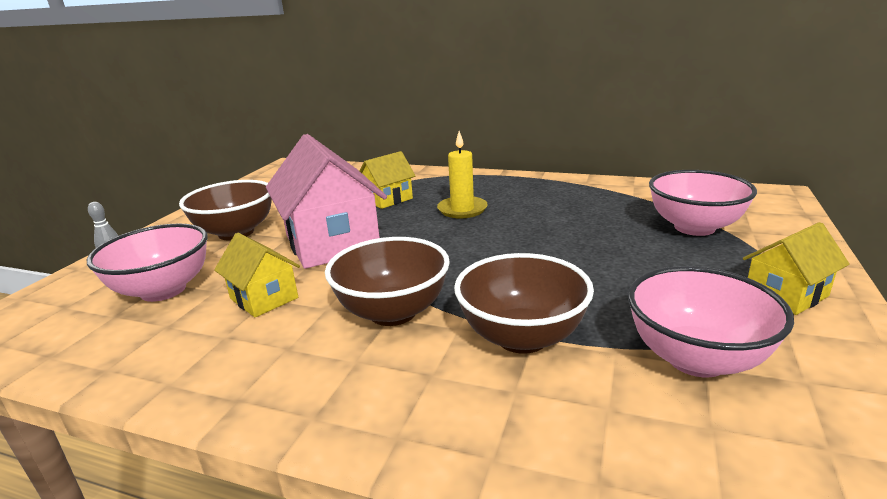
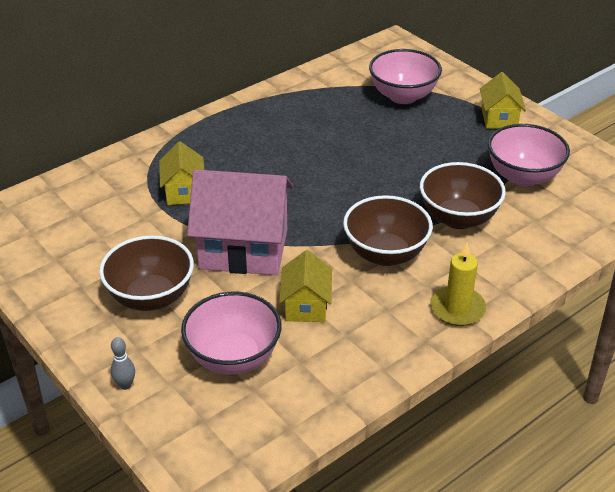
camera: 60 degrees left, 15 degrees up
(264, 298) = (306, 306): yellow house -> yellow house turned 75 degrees counterclockwise
(462, 209) = (258, 165): yellow candle -> yellow candle (457, 308)

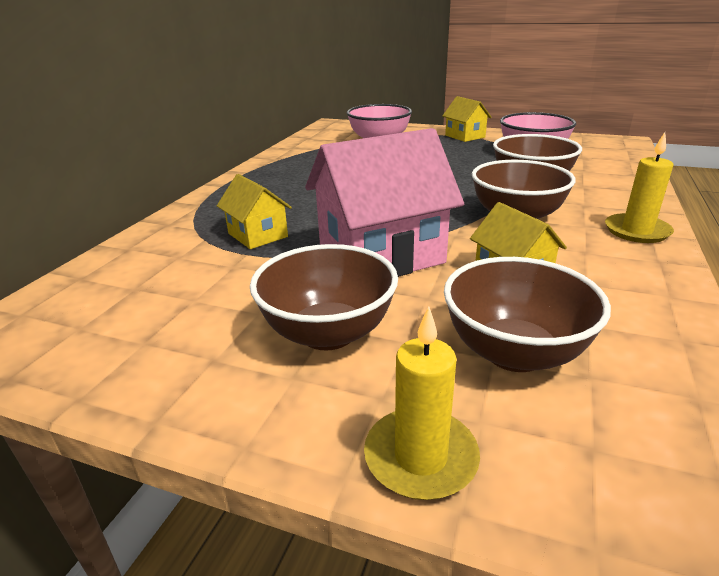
camera: 30 degrees left, 10 degrees down
(125, 385) = (420, 457): grey bowling pin -> yellow candle
(233, 357) = (514, 352): pink bowl -> brown bowl

